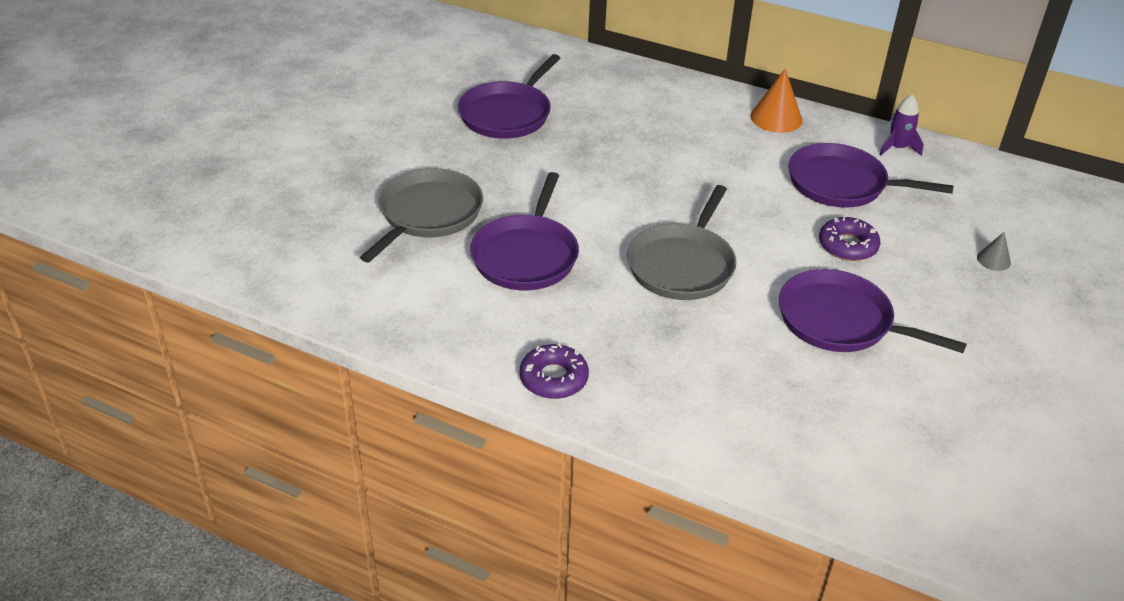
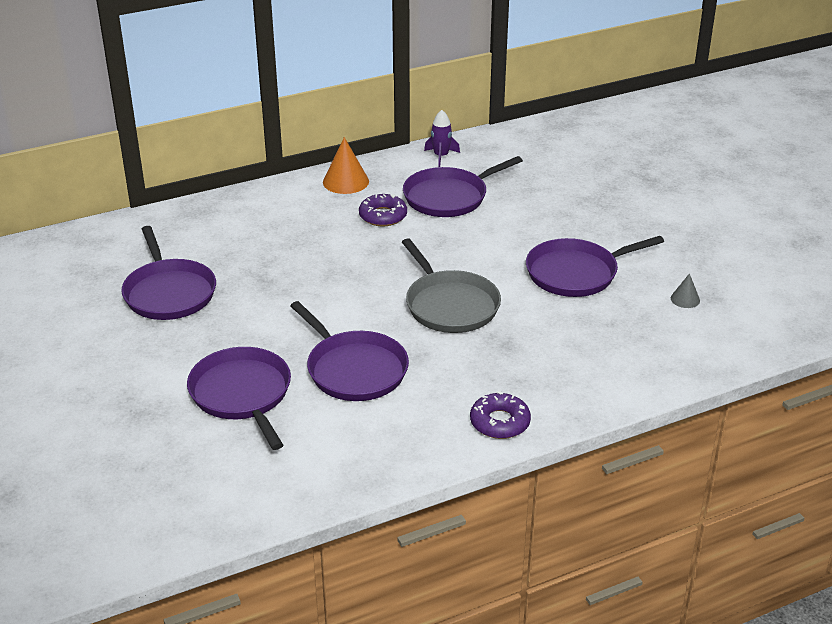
camera: 50 degrees left, 5 degrees down
(428, 214) = (242, 394): grey pan -> purple pan
(847, 246) = (511, 230): purple donut -> purple donut (383, 216)
(993, 260) = (586, 187): grey cone -> grey cone (685, 299)

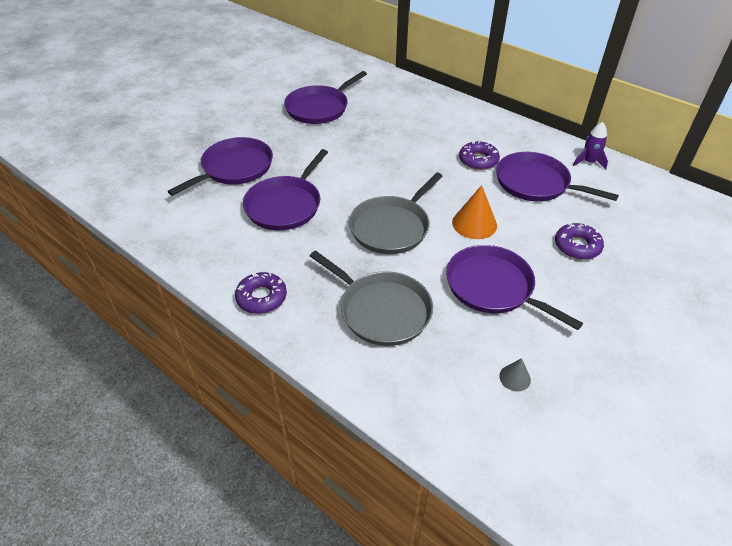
camera: 65 degrees right, 10 degrees up
(345, 181) = (505, 130): orange cone -> orange cone (474, 223)
(553, 210) = (577, 246): none -> purple donut
(566, 347) = (381, 310): none -> grey pan

